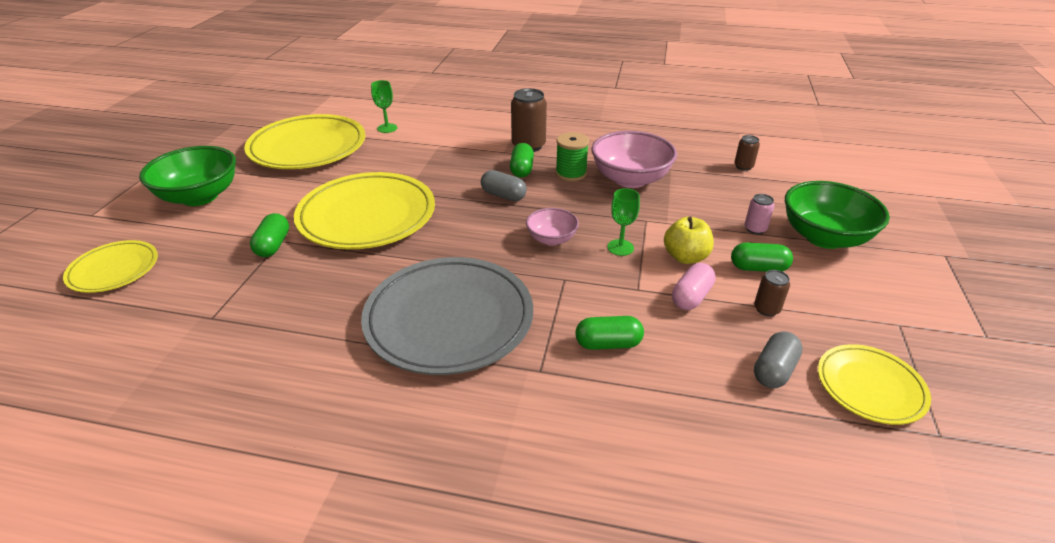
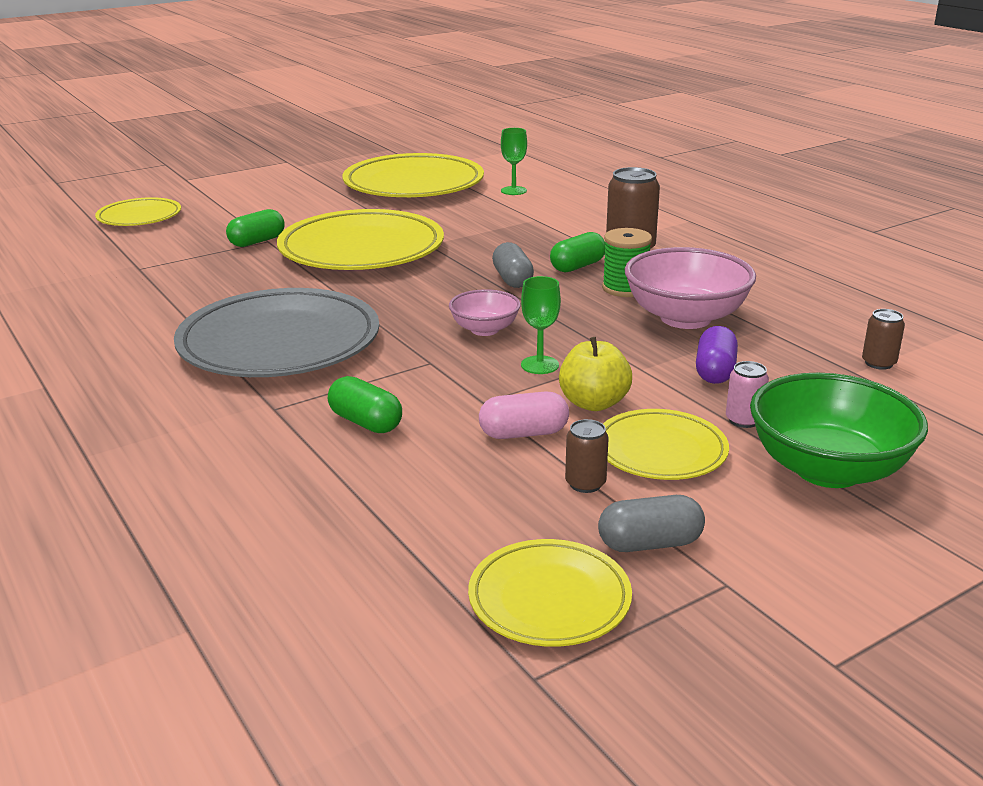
camera: 45 degrees right, 10 degrees down
(200, 196) = (270, 192): green bowl -> none
(697, 206) = (715, 371): none -> purple capsule
(758, 268) = (660, 451): green capsule -> yellow plate
(774, 370) = (475, 526): grey capsule -> grey capsule (650, 543)

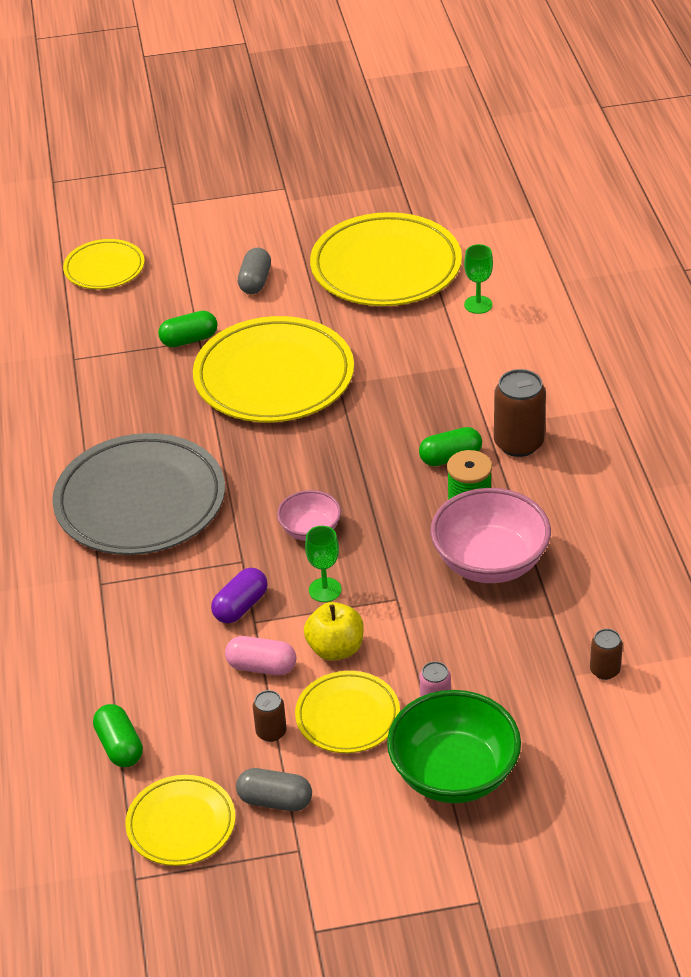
camera: 25 degrees right, 15 degrees up
(366, 422) = (157, 619): green capsule -> green capsule (119, 746)
(512, 279) = (378, 463): grey capsule -> grey capsule (255, 281)
(715, 371) = (459, 639): purple capsule -> purple capsule (240, 606)

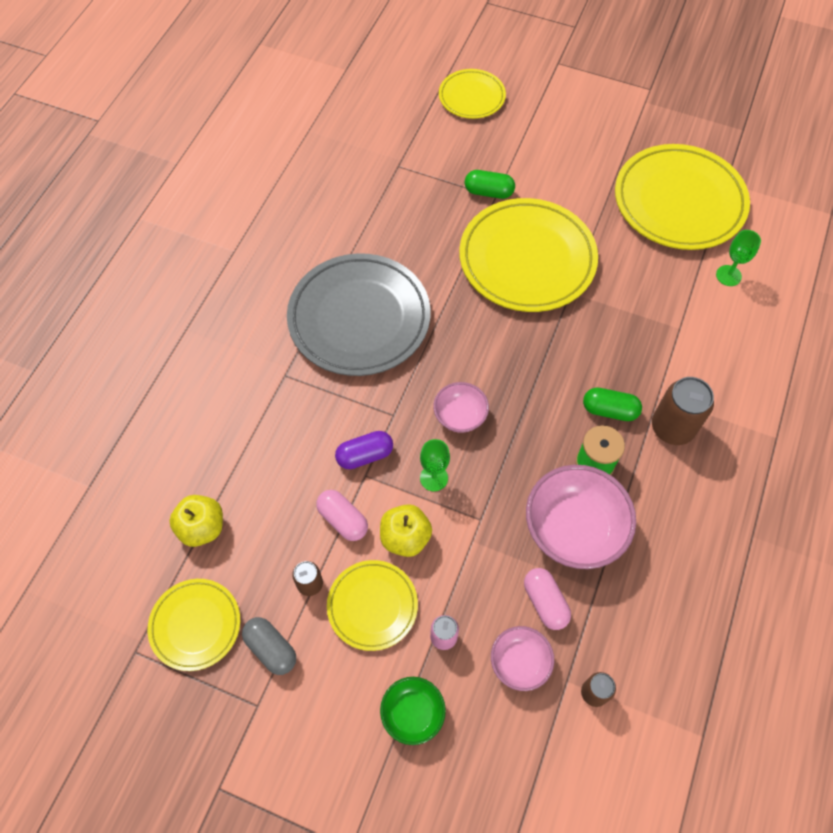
camera: 30 degrees right, 20 degrees up
(119, 746) = (202, 527): green capsule -> yellow apple
(255, 281) = (571, 164): grey capsule -> none
(454, 773) = (412, 713): green bowl -> green bowl, size x0.55
(508, 629) = (545, 602): none -> pink capsule
(521, 684) = (519, 662): none -> pink bowl

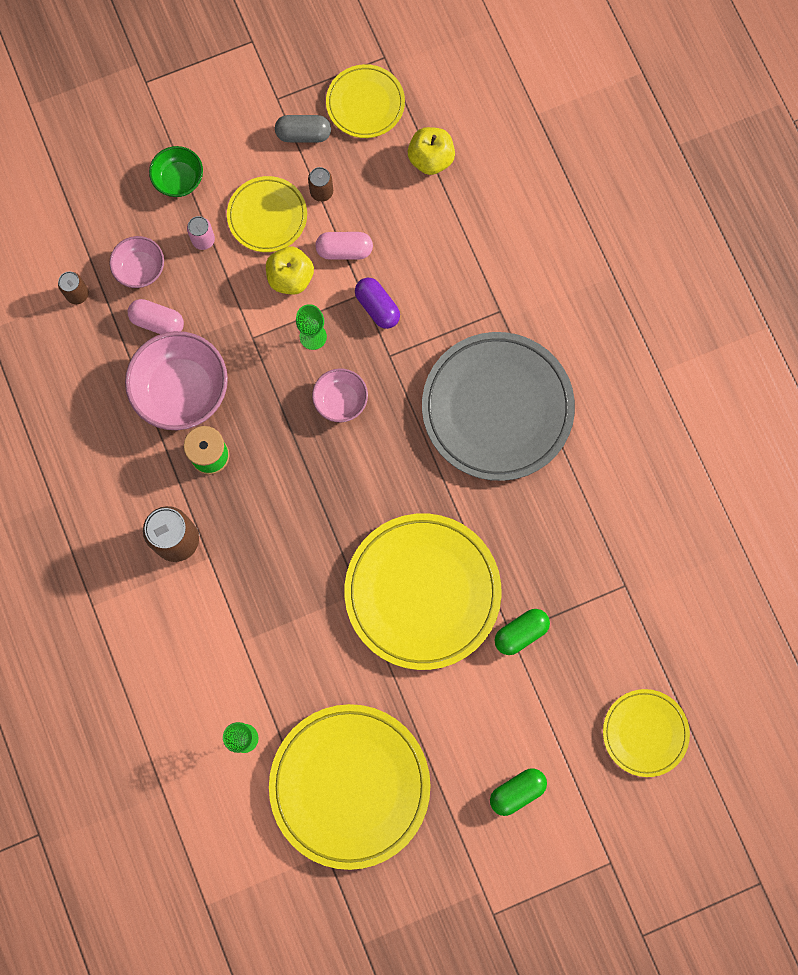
camera: 135 degrees right, 15 degrees up
(365, 455) = (377, 307): purple capsule -> purple capsule turned 60 degrees counterclockwise
(609, 410) = (235, 510): green capsule -> green capsule (517, 791)

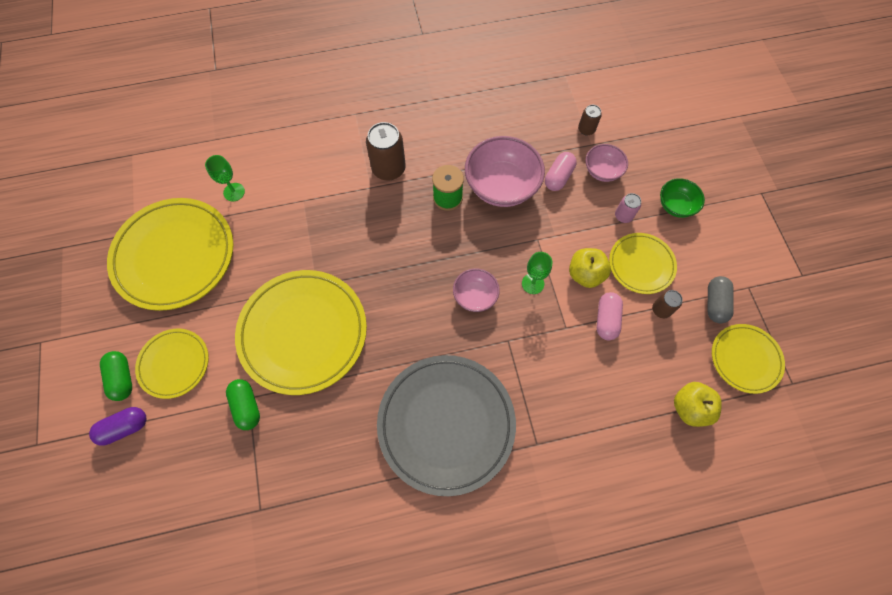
camera: 100 degrees right, 10 degrees down
(377, 307) = (552, 338): purple capsule -> purple capsule (125, 427)
(645, 733) = (127, 499): yellow plate -> yellow plate (174, 364)

